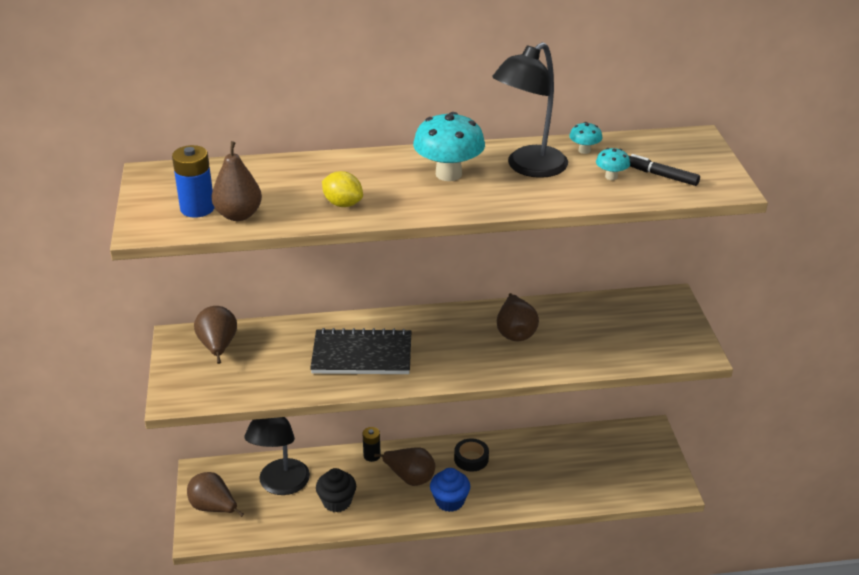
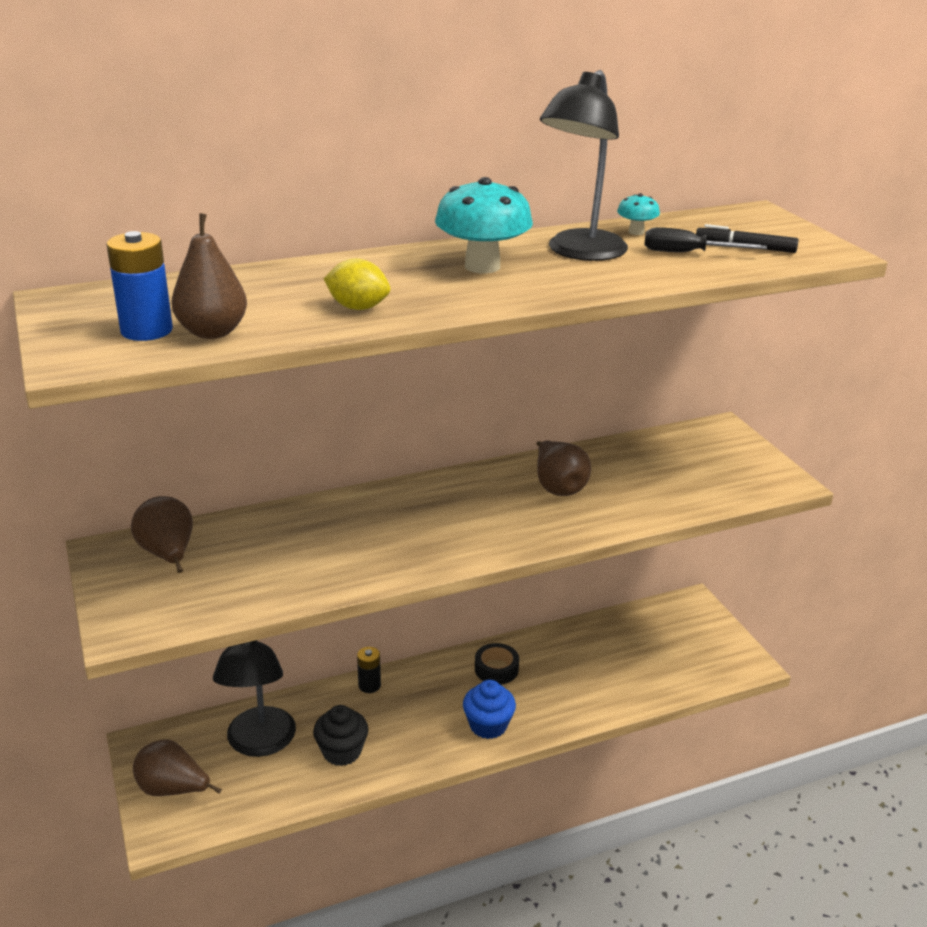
camera: 15 degrees left, 5 degrees down
(362, 355) = (372, 538): black notebook -> none
(410, 477) = (427, 704): brown pear -> none
(611, 177) = (687, 253): turquoise mushroom -> black screwdriver

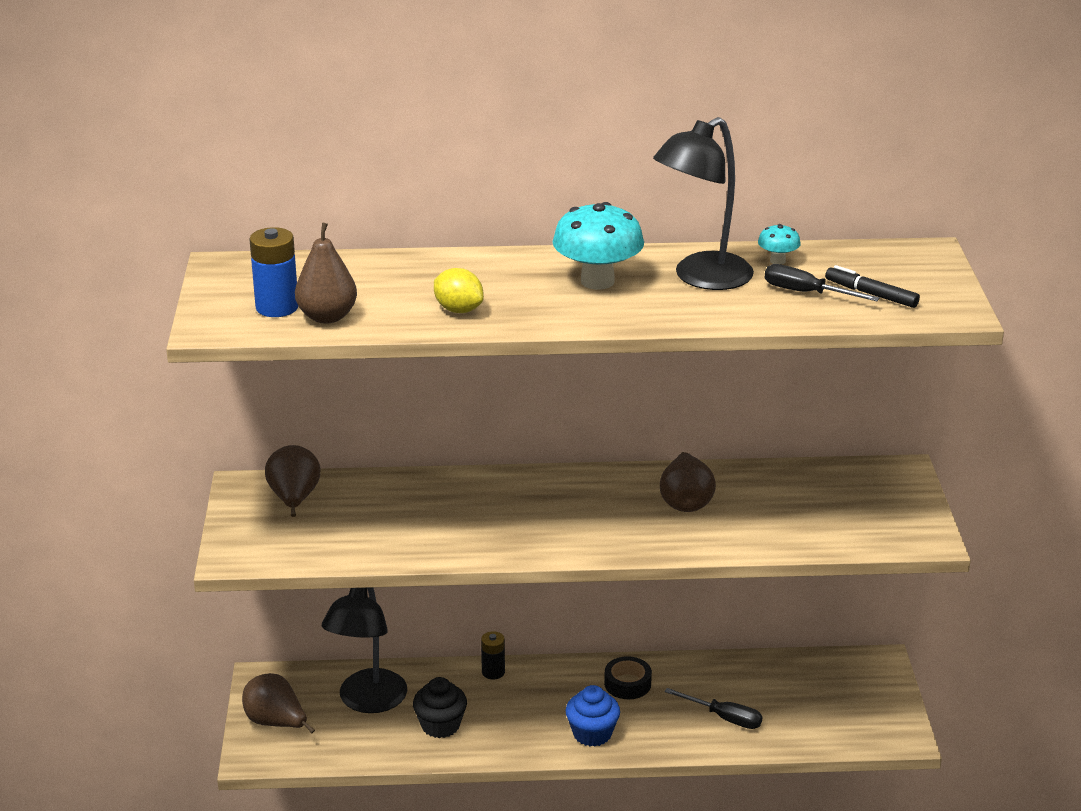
camera: 20 degrees right, 0 degrees up
(596, 682) = (724, 718): none -> black screwdriver

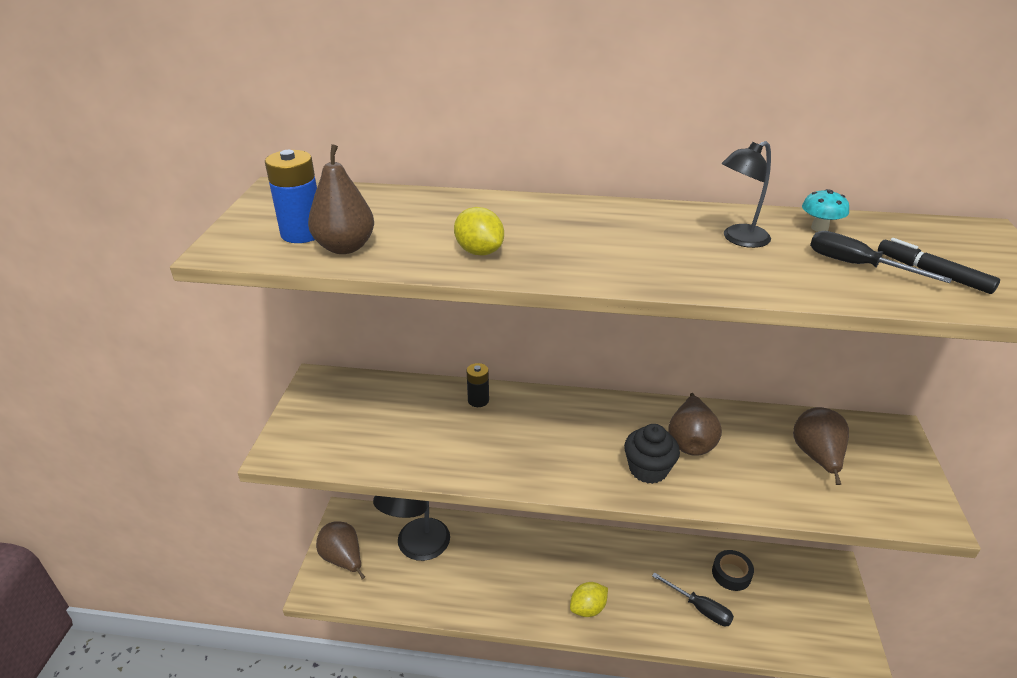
camera: 10 degrees right, 5 degrees up
(294, 500) = (353, 398): brown pear -> brown pear (816, 457)
(440, 725) = (467, 580): black cupcake -> black cupcake (648, 469)
(493, 672) = (518, 533): black battery -> black battery (478, 400)
(592, 733) = (588, 608): blue cupcake -> yellow lemon
(597, 281) = (629, 234): turquoise mushroom -> none
(627, 684) = (622, 560): black tape -> black tape (731, 574)
(701, 278) = (739, 239): black lamp -> black lamp, size x0.57

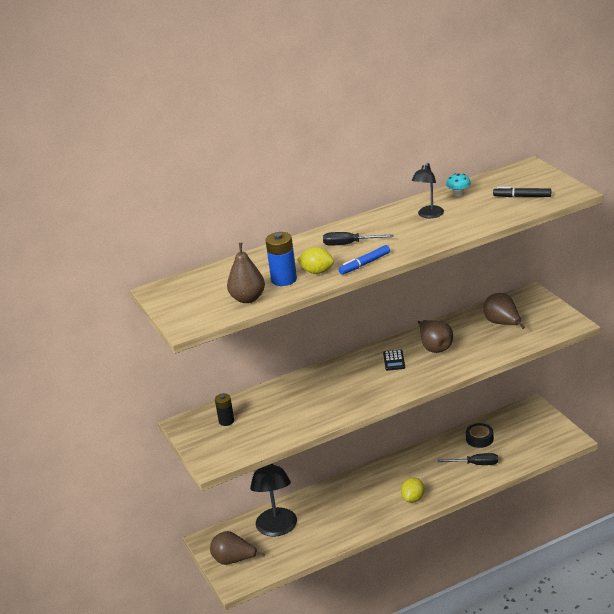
camera: 30 degrees left, 5 degrees down
(302, 233) = (213, 303): blue battery -> blue battery (284, 279)
(478, 400) = (297, 385): black battery -> black battery (226, 421)
(557, 270) = (365, 264): none -> blue marker
(620, 432) = (394, 360): none -> black calculator
(648, 469) = (425, 369): black cupcake -> none
(857, 265) = (489, 206): black screwdriver -> black screwdriver (349, 244)

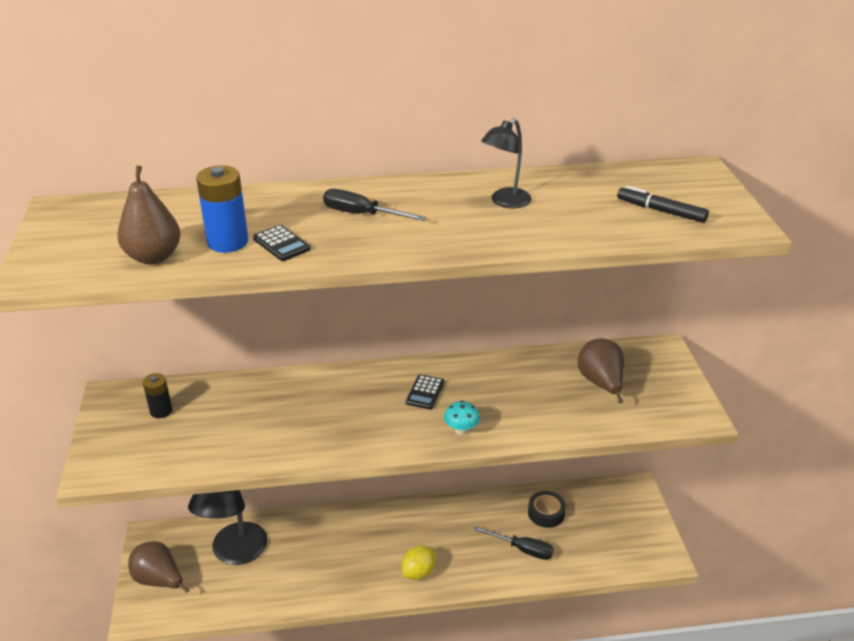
camera: 15 degrees right, 5 degrees up
(317, 272) = (281, 244): yellow lemon -> black calculator
(365, 264) = (356, 251): blue marker -> none
(435, 347) = (490, 390): brown pear -> none
(459, 194) = (570, 183): turquoise mushroom -> turquoise mushroom (461, 430)

